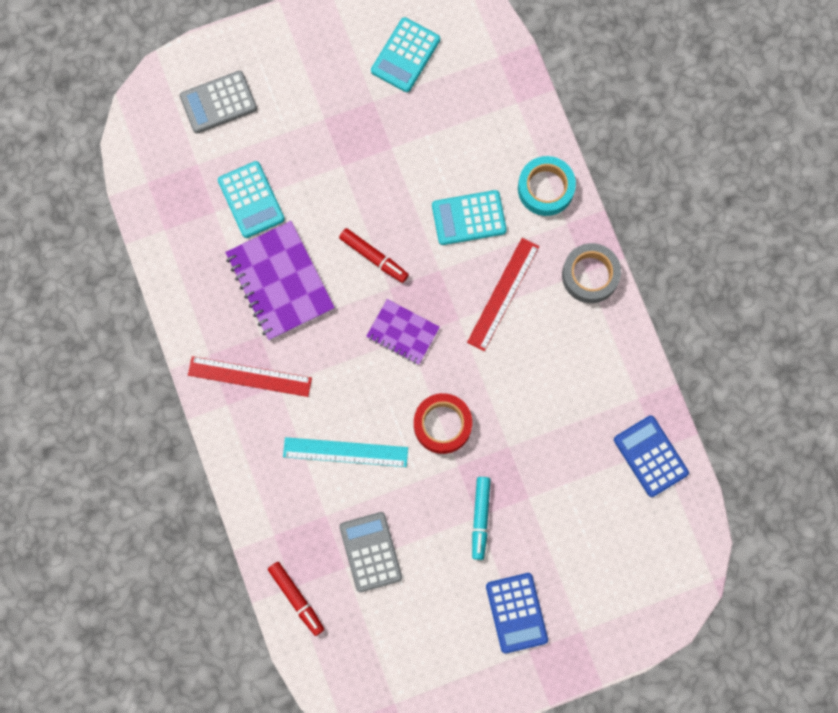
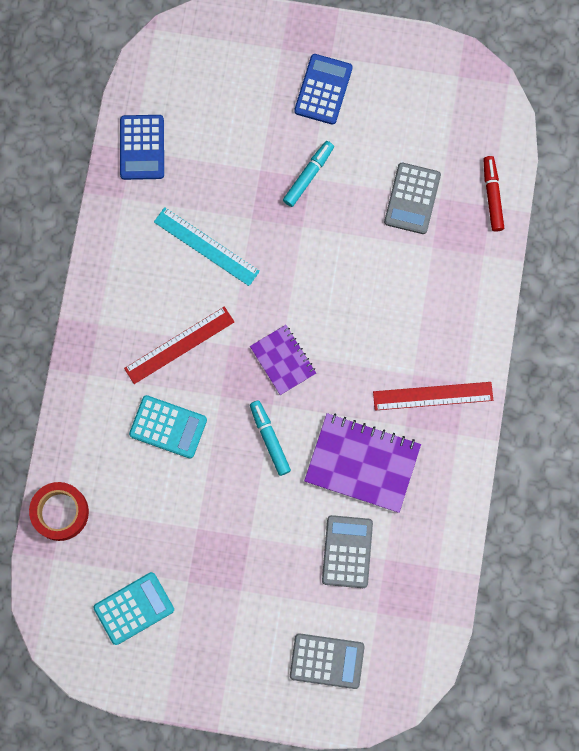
camera: 150 degrees left, 0 degrees up
(250, 376) = (433, 396): red ruler -> red ruler turned 45 degrees counterclockwise
(251, 200) = (347, 551): turquoise calculator -> grey calculator
(280, 281) = (362, 463): purple notebook -> purple notebook turned 75 degrees counterclockwise
(345, 452) = (388, 288): turquoise ruler -> turquoise ruler (206, 246)
(374, 257) = (269, 439): red marker -> turquoise marker
(442, 425) = (295, 266): red tape -> red tape (60, 512)
(545, 188) = (87, 415): turquoise tape -> none
(590, 275) = (97, 319): grey tape -> none

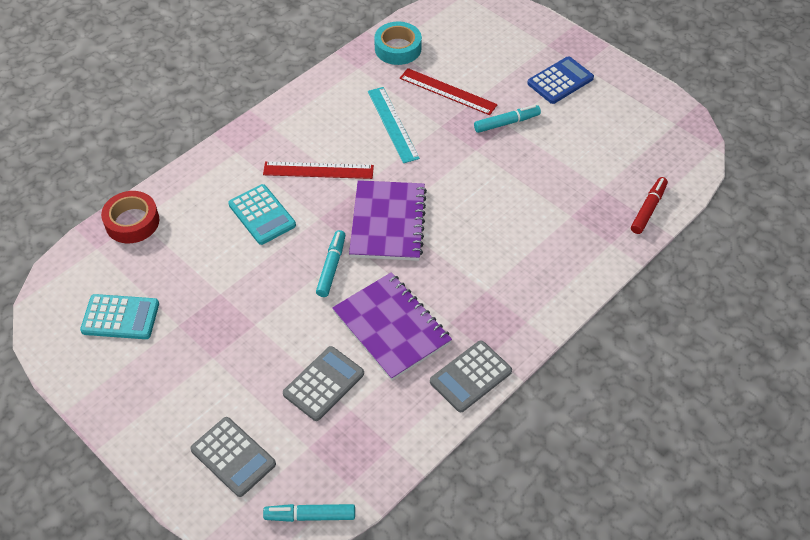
camera: 35 degrees right, 25 degrees down
(142, 147) = (398, 48): blue calculator -> turquoise tape
(283, 360) = (388, 222): purple notebook -> purple notebook, size x1.68
(412, 198) = (578, 177): grey calculator -> grey calculator (470, 376)
(420, 665) = (310, 516): none -> turquoise marker
(433, 396) = (491, 315): red ruler -> red ruler (447, 91)

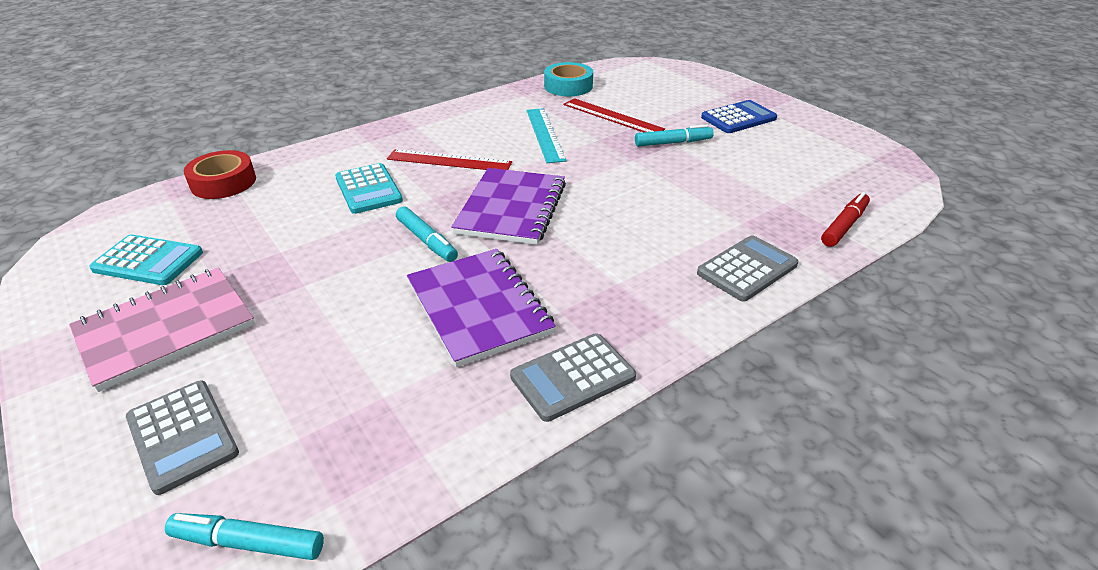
camera: 10 degrees right, 15 degrees down
(173, 378) = (166, 329): none -> pink notebook
(323, 384) = (359, 360): grey calculator -> grey calculator (747, 269)
(331, 267) = (427, 241): turquoise marker -> turquoise marker turned 120 degrees clockwise

